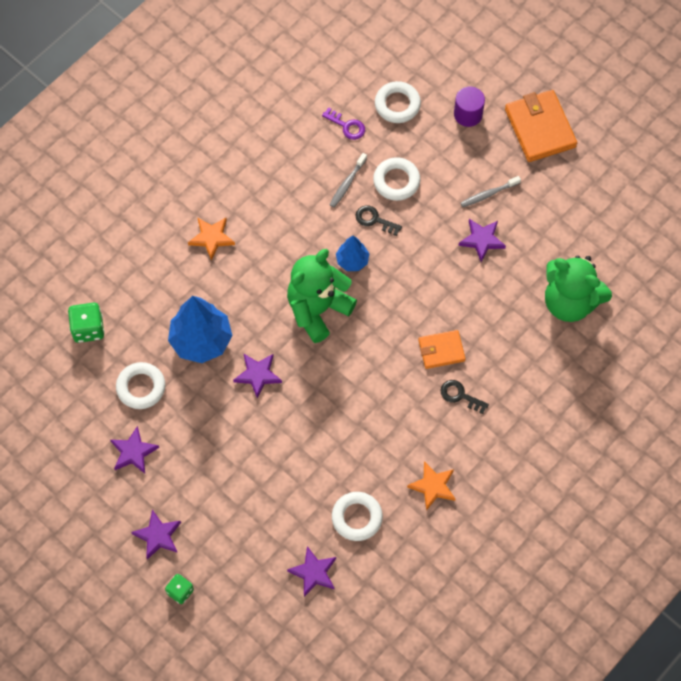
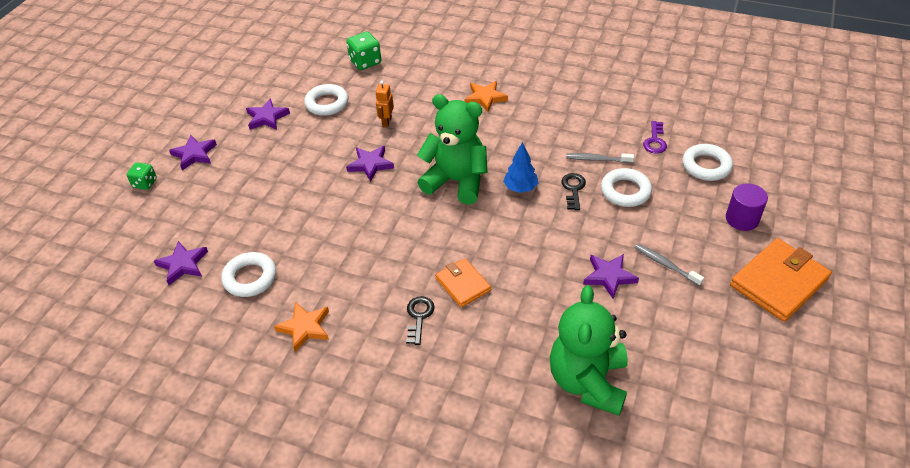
camera: 70 degrees right, 20 degrees down
(201, 340) = (386, 122): blue tree -> orange robot

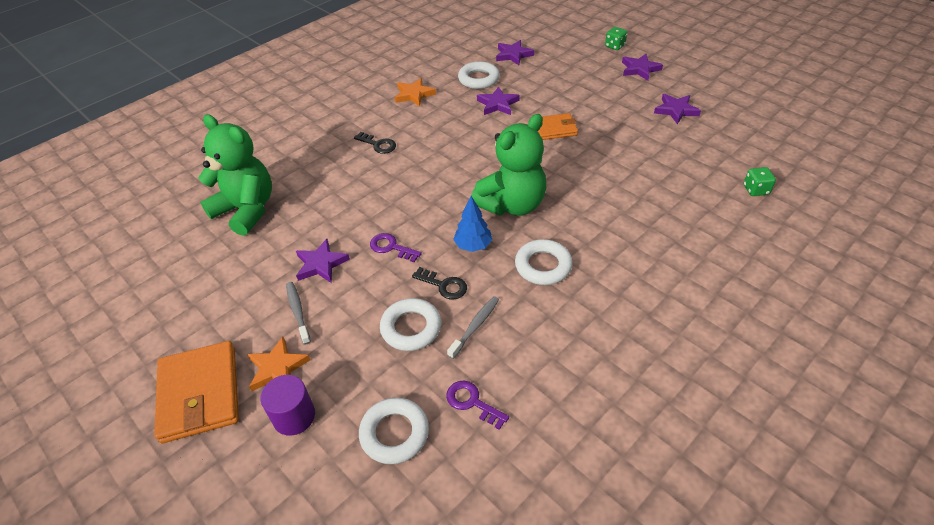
camera: 115 degrees right, 0 degrees up
(327, 103) = (683, 149): white ring -> white ring (543, 266)
(365, 62) = (756, 190): green dice -> green dice, size x0.65
(370, 164) = (570, 157): purple star -> purple star (497, 104)
(386, 122) = (632, 181): orange robot -> none
(463, 284) = (388, 174): orange wallet -> orange wallet (555, 129)
(485, 98) = (641, 268): orange star -> orange star (277, 368)
(557, 238) = (391, 247): none -> purple key
(666, 265) = (298, 312): grey toothbrush -> grey toothbrush turned 90 degrees counterclockwise

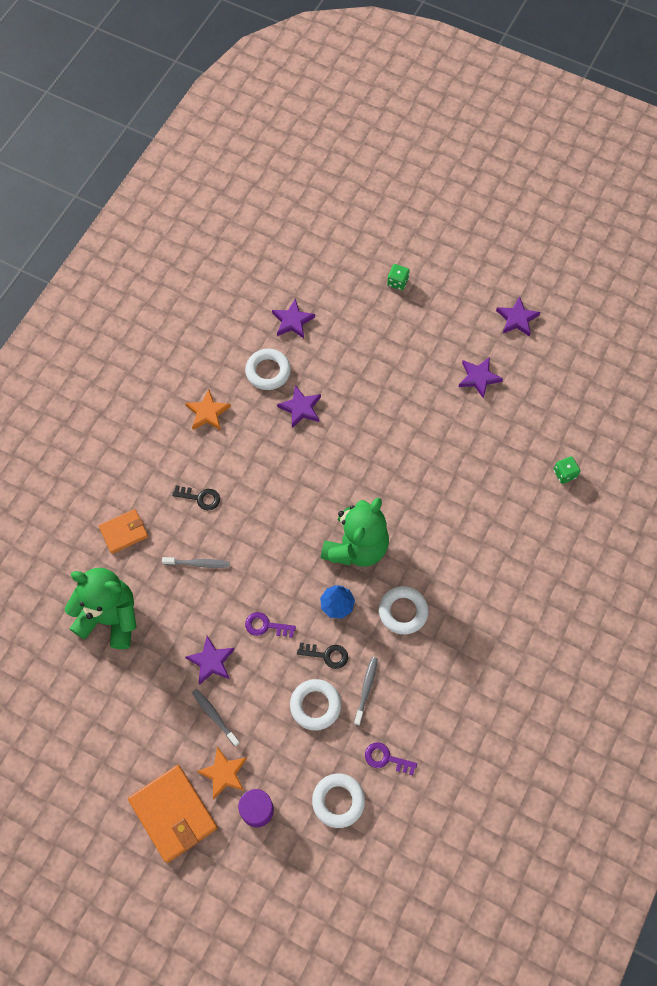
camera: 20 degrees left, 20 degrees up
(350, 188) = (198, 563): none -> grey toothbrush
(555, 129) = (368, 433): orange wallet -> orange wallet (124, 532)
(640, 69) = (431, 318): purple star -> purple star (517, 319)

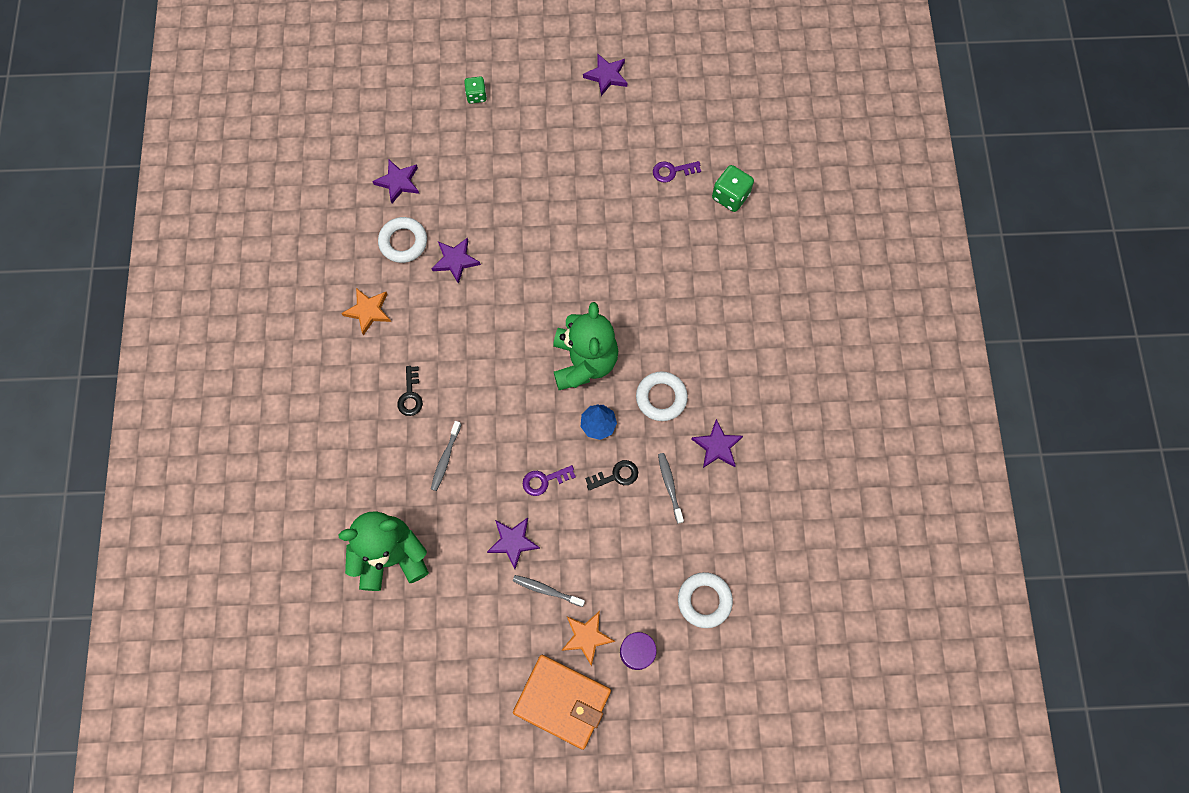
camera: 30 degrees left, 5 degrees up
(124, 532) = (355, 468): orange wallet -> none
(198, 563) = (445, 458): grey toothbrush -> grey toothbrush turned 135 degrees clockwise
(200, 498) = (410, 395): black key -> black key turned 105 degrees clockwise
(315, 705) = (633, 527): white ring -> none
(386, 758) = (723, 538): purple key -> purple key (672, 171)
(478, 378) = (603, 148): purple star -> purple star (717, 446)
(564, 474) = (730, 196): green dice -> green dice, size x1.54

